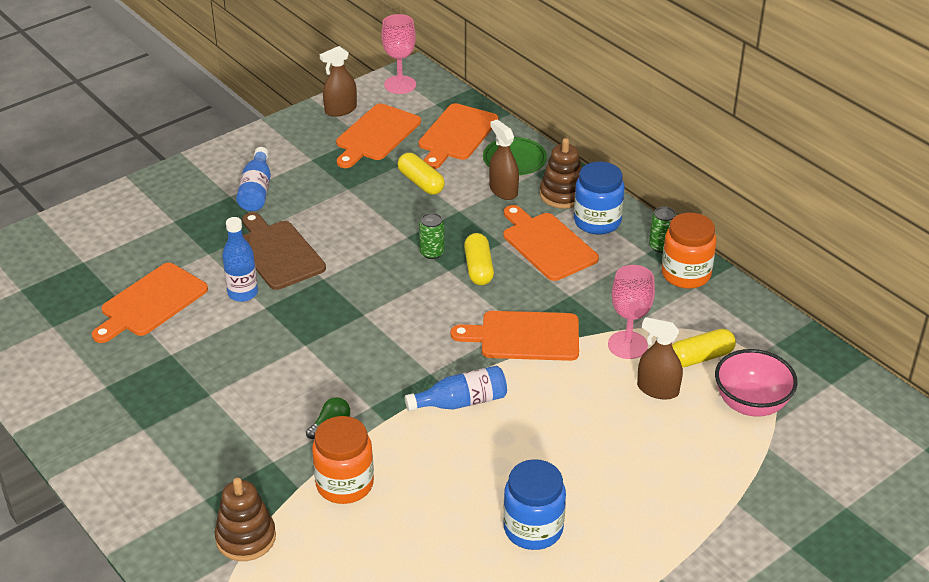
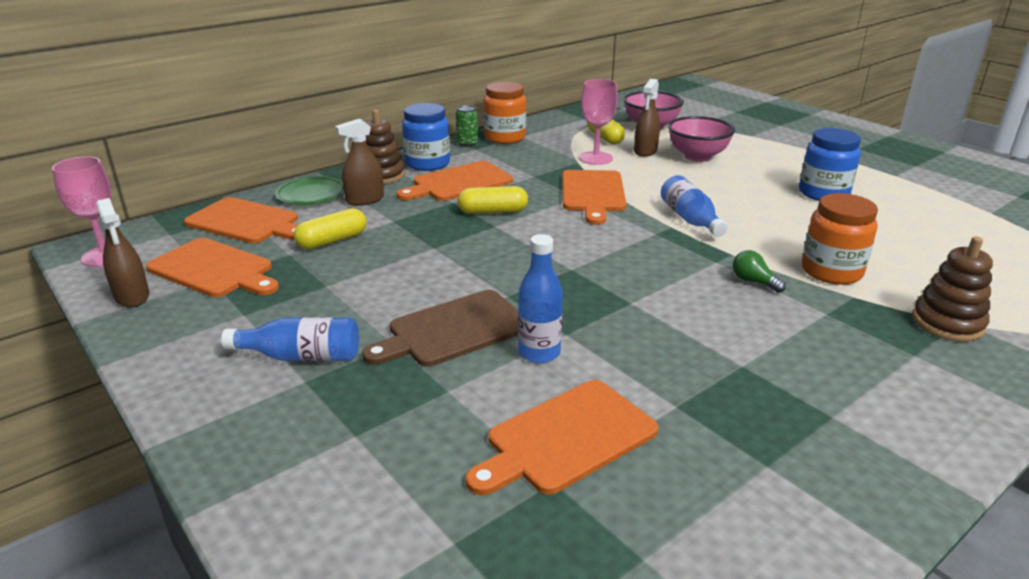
camera: 90 degrees left, 10 degrees down
(151, 302) = (566, 438): orange cutting board -> orange cutting board turned 105 degrees clockwise
(432, 252) = (465, 234): green can -> none
(644, 434) = (697, 156): none -> pink bowl

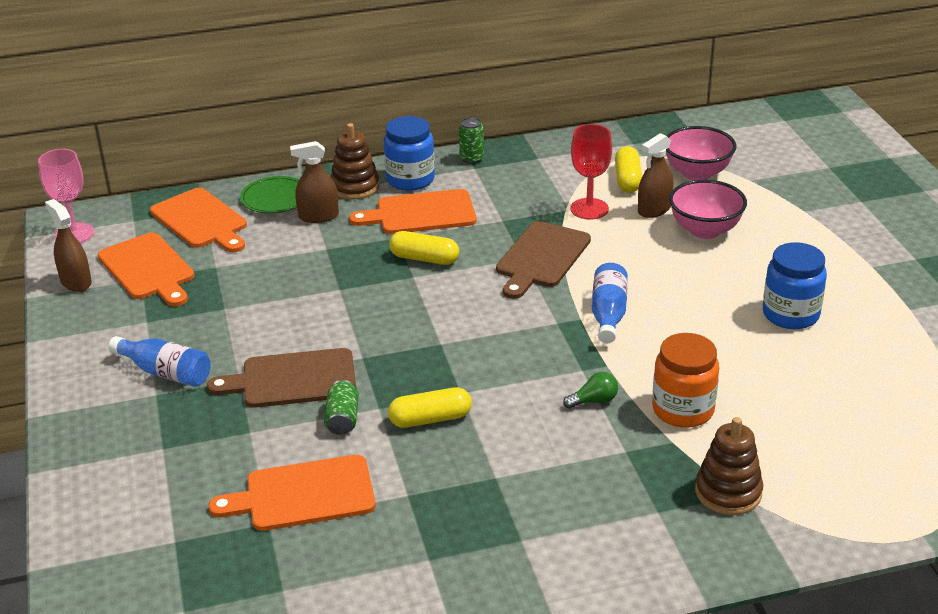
camera: 25 degrees right, 5 degrees up
(132, 296) = (76, 282): brown spray bottle -> brown spray bottle turned 150 degrees clockwise
(332, 241) = (259, 260): yellow capsule -> yellow capsule (430, 419)
(505, 138) = (518, 157): orange jar -> none
(539, 353) = (342, 419): blue bottle -> green can
(593, 193) = (541, 258): orange cutting board -> brown cutting board
(596, 158) = (589, 209): pink goblet -> red goblet
(753, 282) = (594, 401): green light bulb -> green light bulb turned 90 degrees clockwise

